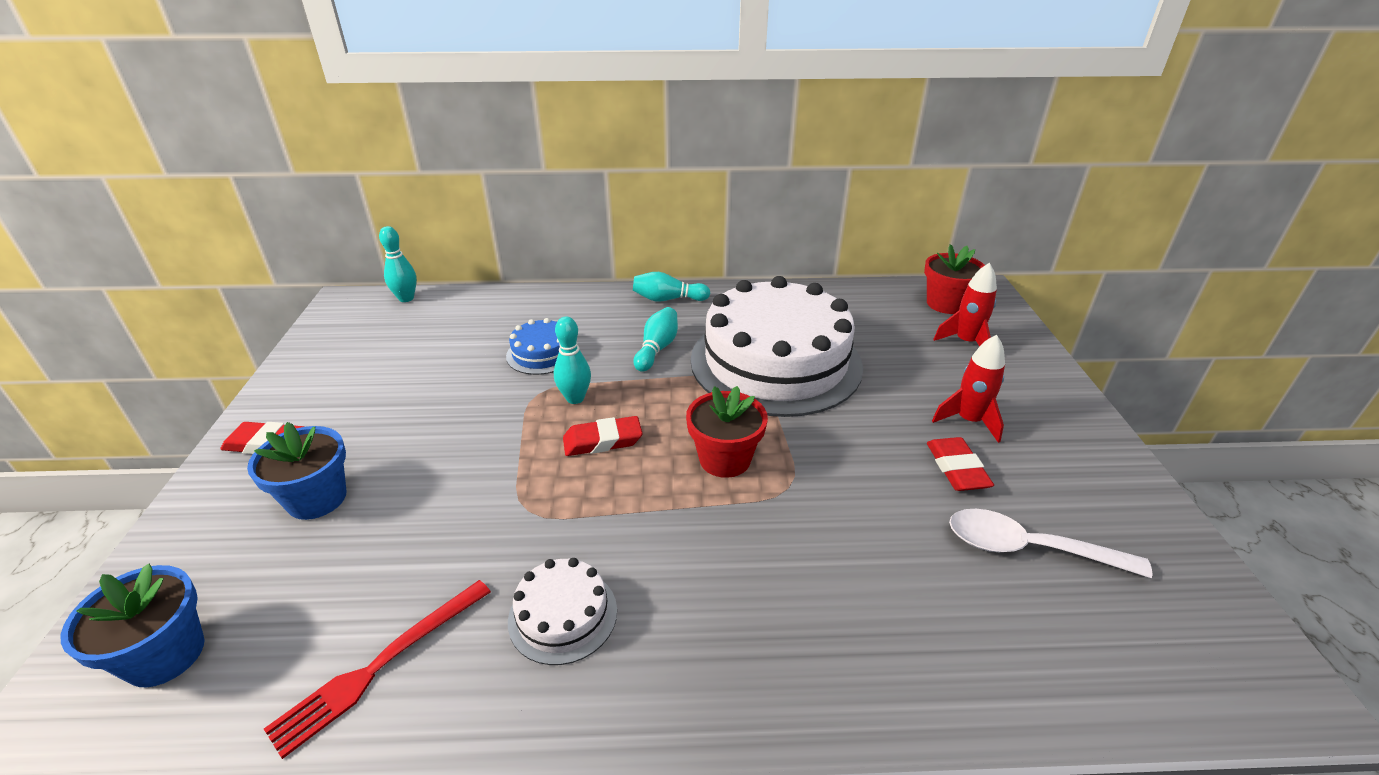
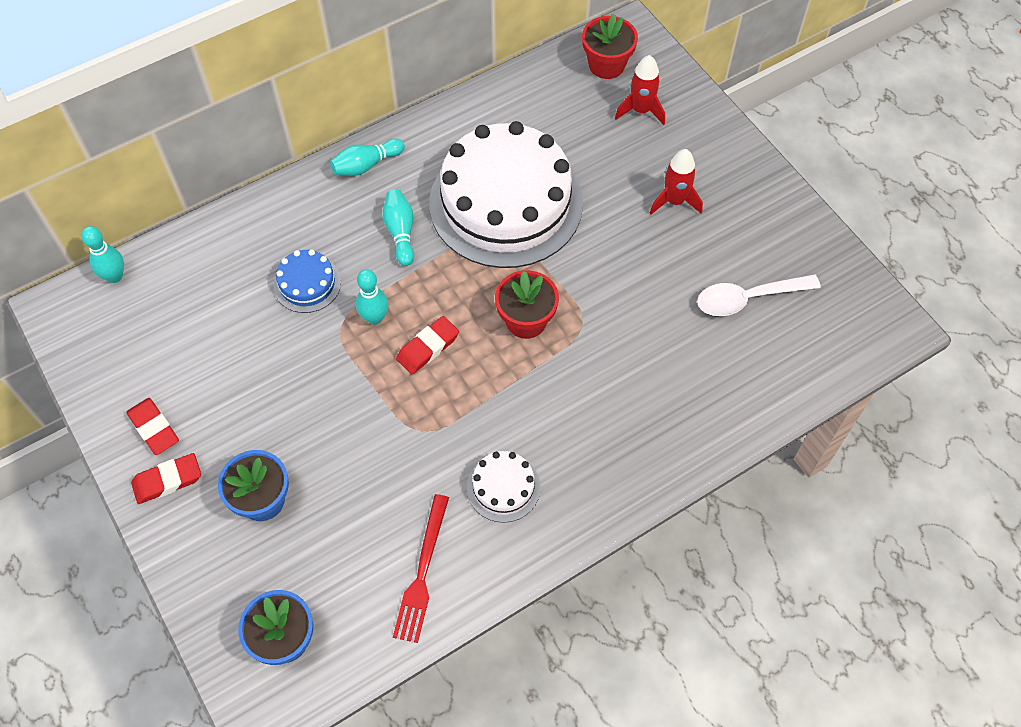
camera: 30 degrees left, 25 degrees up
(956, 468) = (683, 252): red eraser -> red eraser (154, 428)

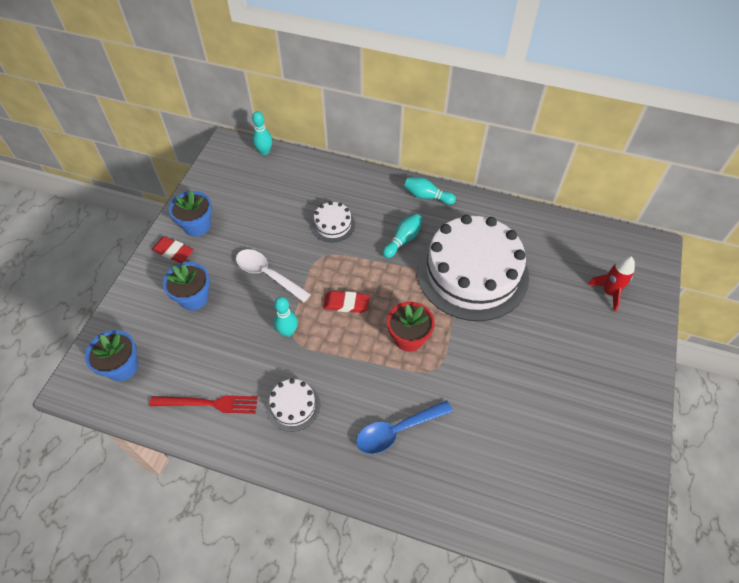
camera: 50 degrees right, 5 degrees down
(154, 428) = (197, 225): red eraser -> blue flower pot
(307, 284) = (333, 224): blue cake -> white cake
(374, 318) = (341, 267): turquoise bowling pin -> turquoise bowling pin (288, 331)
(422, 572) = (208, 403): red fork -> red fork turned 150 degrees counterclockwise
(606, 65) = (617, 253): red flower pot -> none
(618, 409) = (397, 430): none -> blue spoon
(674, 201) = (569, 356): red rocket -> none
(748, 298) = (547, 450): white spoon -> white spoon (267, 274)

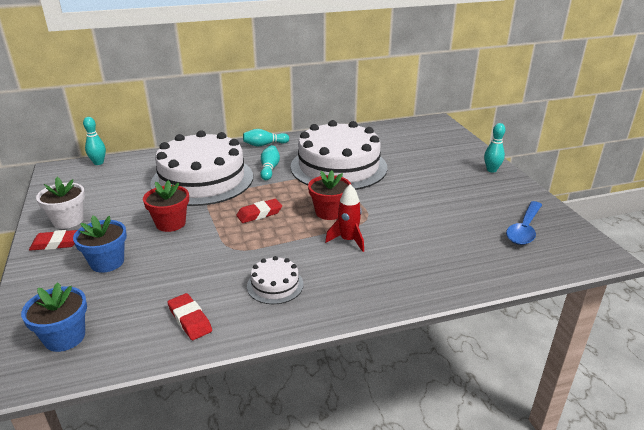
camera: 35 degrees left, 25 degrees down
(197, 225) = (68, 220): blue flower pot -> white flower pot
(208, 403) = (190, 319): red fork -> red eraser
(267, 274) = (170, 223): white spoon -> red flower pot
(288, 331) = (224, 247): turquoise bowling pin -> turquoise bowling pin (491, 170)
(333, 224) = (202, 179): white cake -> white cake, size x2.38
(397, 430) = (377, 261): blue spoon -> blue spoon (524, 229)
(609, 292) = (435, 146): red rocket -> red rocket (348, 240)

